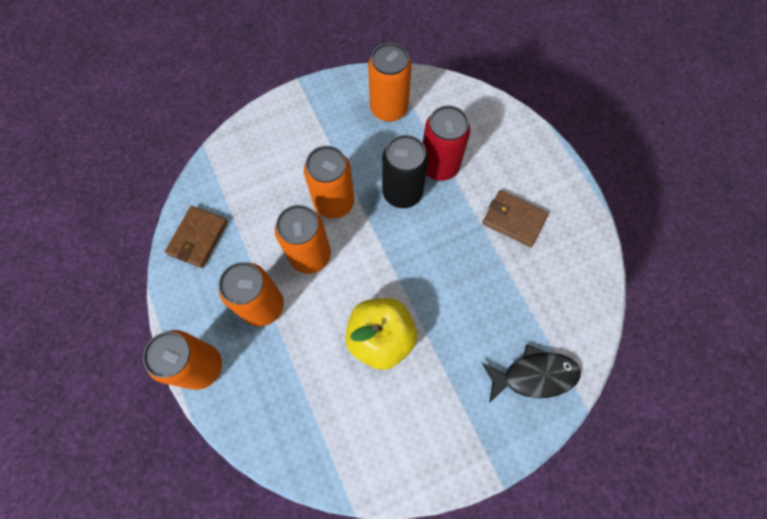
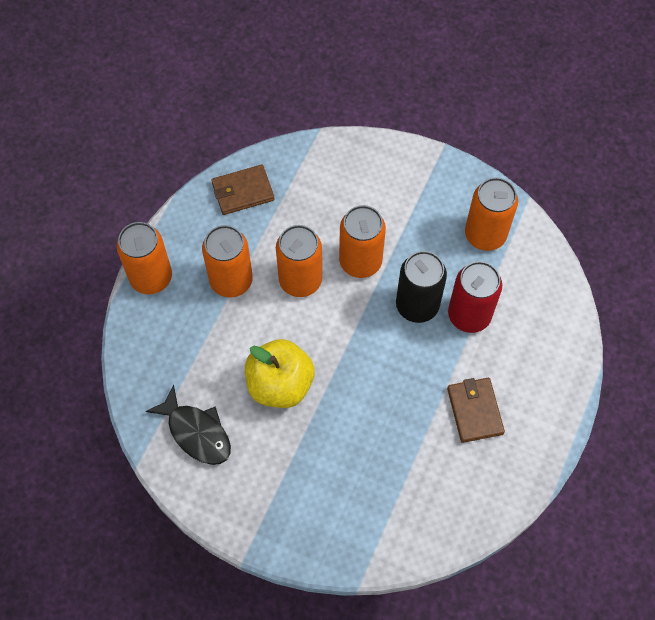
camera: 50 degrees right, 5 degrees down
(534, 375) = (350, 524): black fish -> black fish (196, 432)

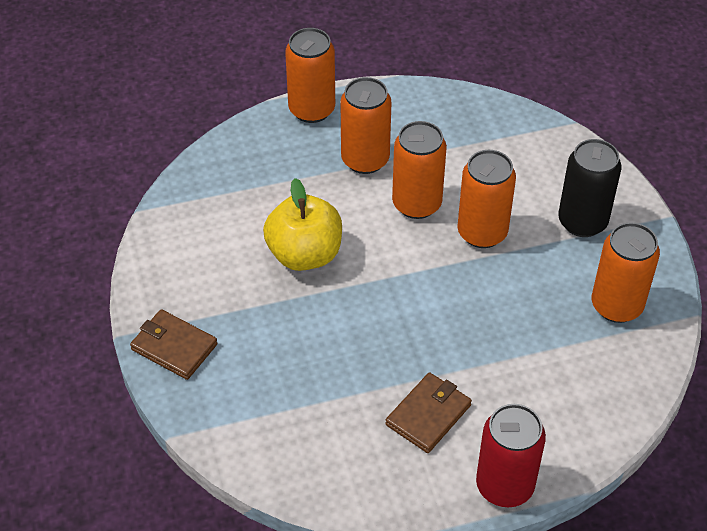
camera: 50 degrees right, 15 degrees down
(196, 432) = (204, 228): black fish -> none
(242, 191) = (455, 113): brown wallet -> brown wallet (174, 347)
(417, 305) = (486, 301): black can -> black can (582, 222)
(469, 315) = (520, 347): red can -> red can (504, 486)

